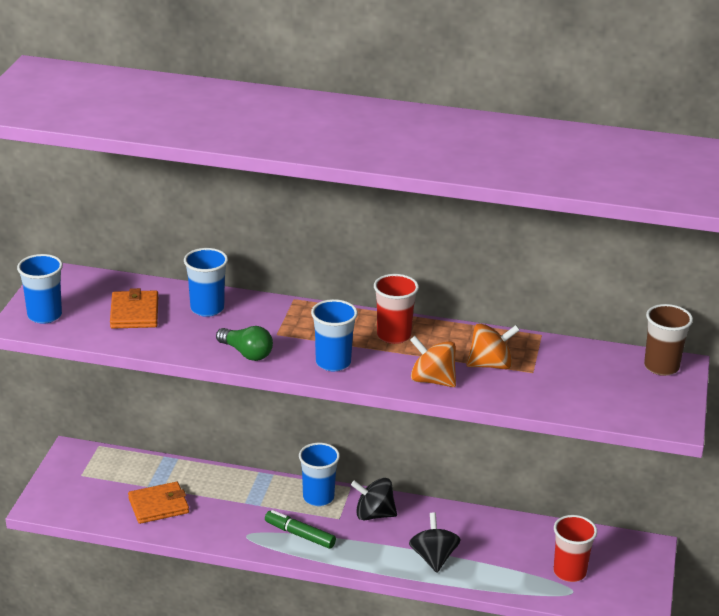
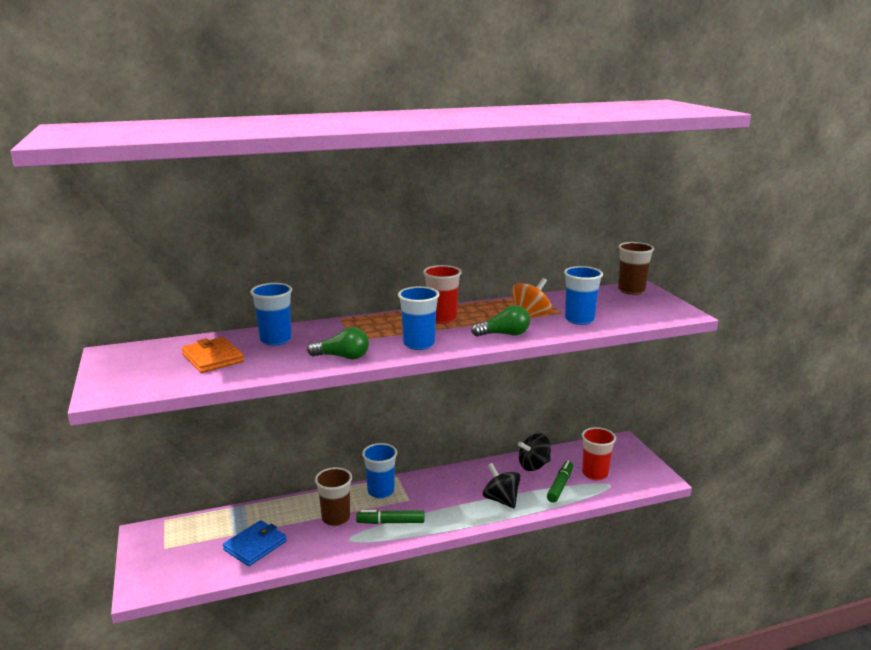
camera: 30 degrees left, 10 degrees down
(44, 315) = (124, 381): blue cup -> blue cup (579, 320)
(158, 505) = (255, 545): orange wallet -> blue wallet
(251, 508) = (336, 518): none -> brown cup
(374, 514) = (432, 488): black spinning top -> black spinning top (534, 465)
(432, 380) = (504, 334): orange spinning top -> green light bulb
(514, 569) = (560, 486): none -> green marker

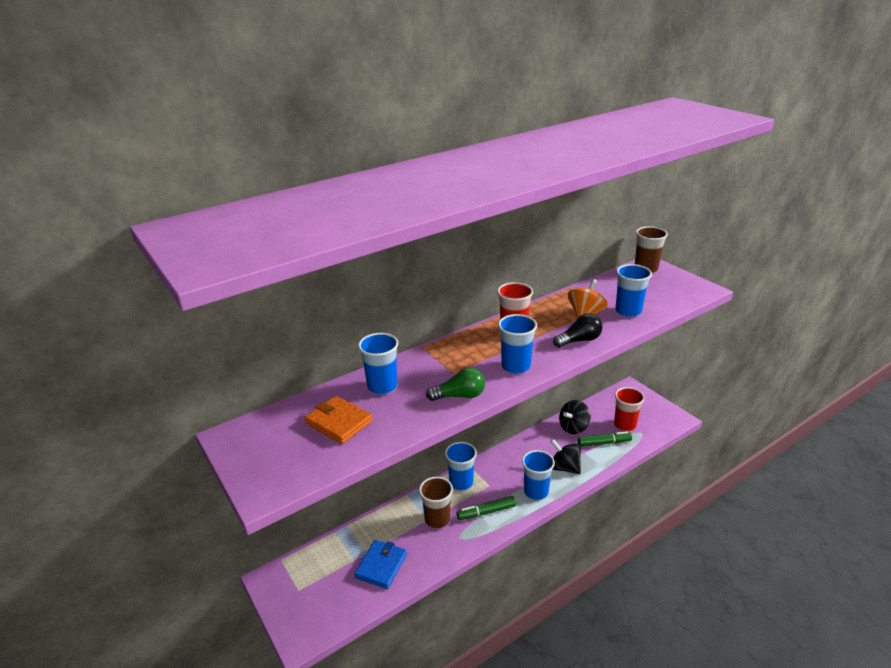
camera: 15 degrees left, 10 degrees up
(455, 515) = (536, 492): none -> blue cup
(504, 334) = (579, 340): green light bulb -> black light bulb
(560, 486) = (604, 443): green marker -> green marker turned 75 degrees clockwise

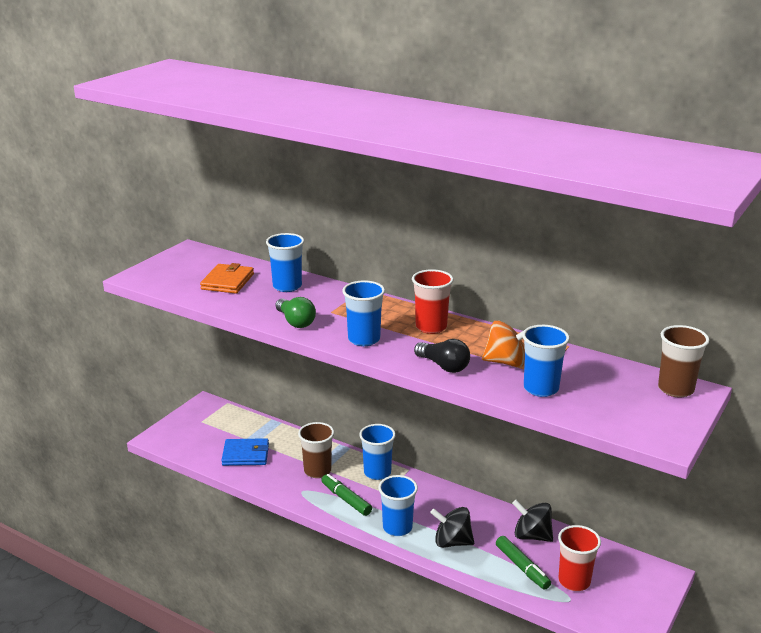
camera: 65 degrees right, 5 degrees down
(564, 467) = (452, 542): black spinning top -> black spinning top turned 90 degrees counterclockwise

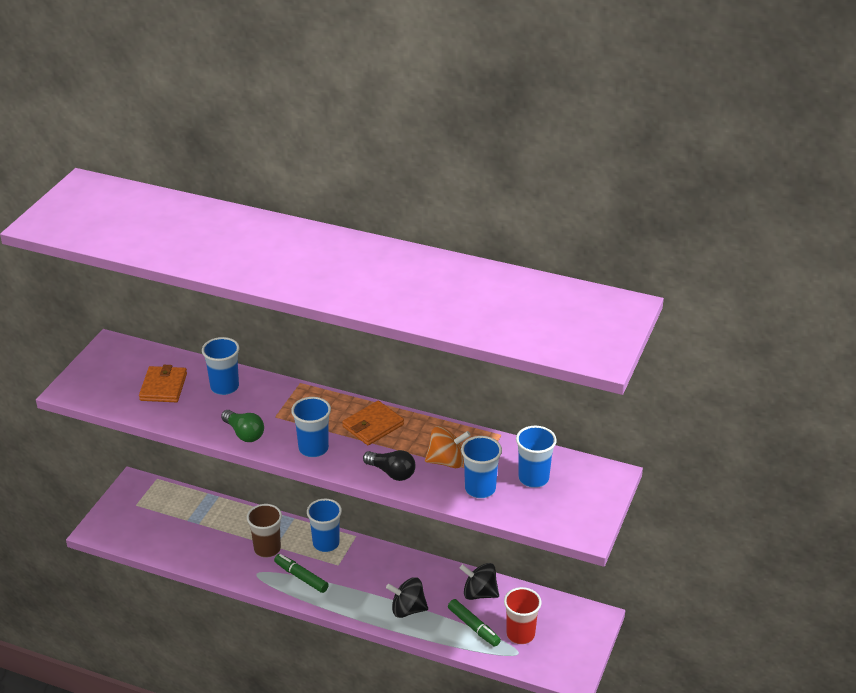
camera: 10 degrees left, 10 degrees up
(245, 455) = (191, 539): blue wallet -> none
(397, 528) = (355, 601): blue cup -> blue cup (533, 478)
(431, 327) = (373, 426): red cup -> orange wallet
(675, 389) = (595, 475): brown cup -> none

